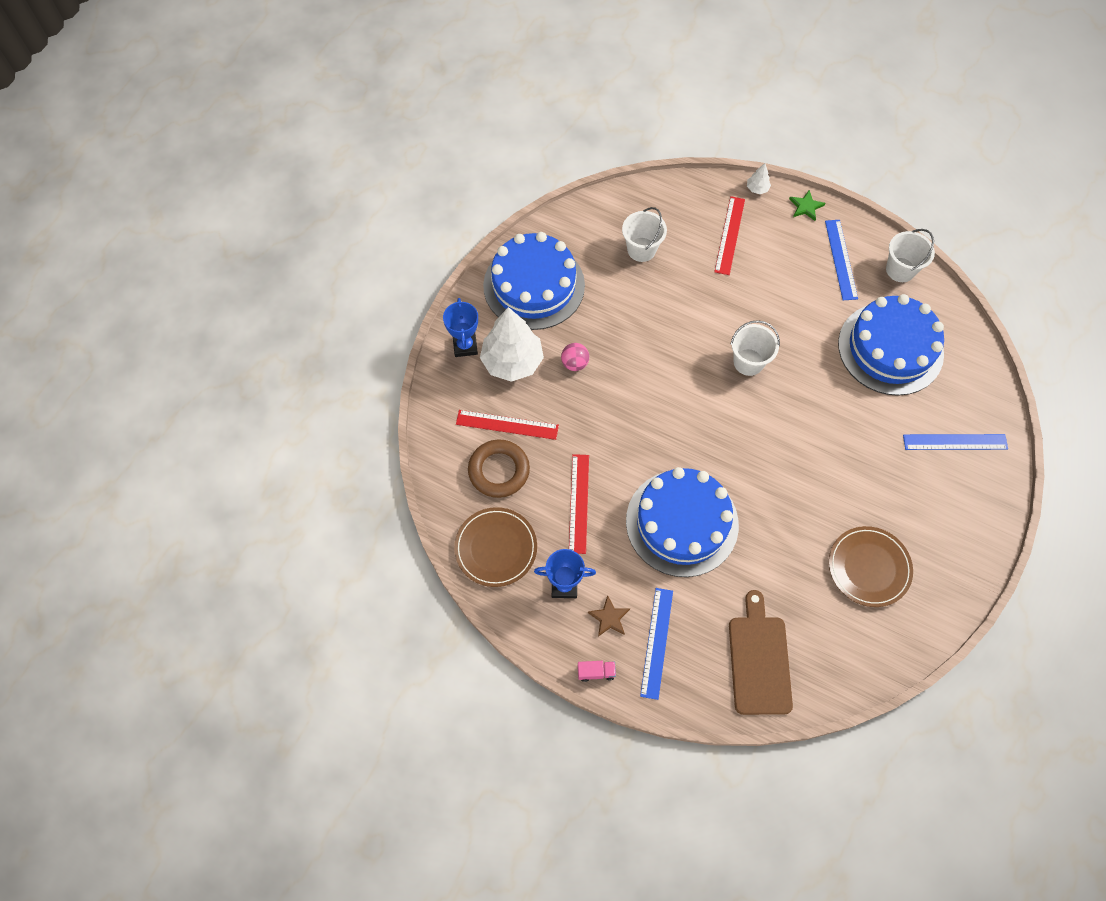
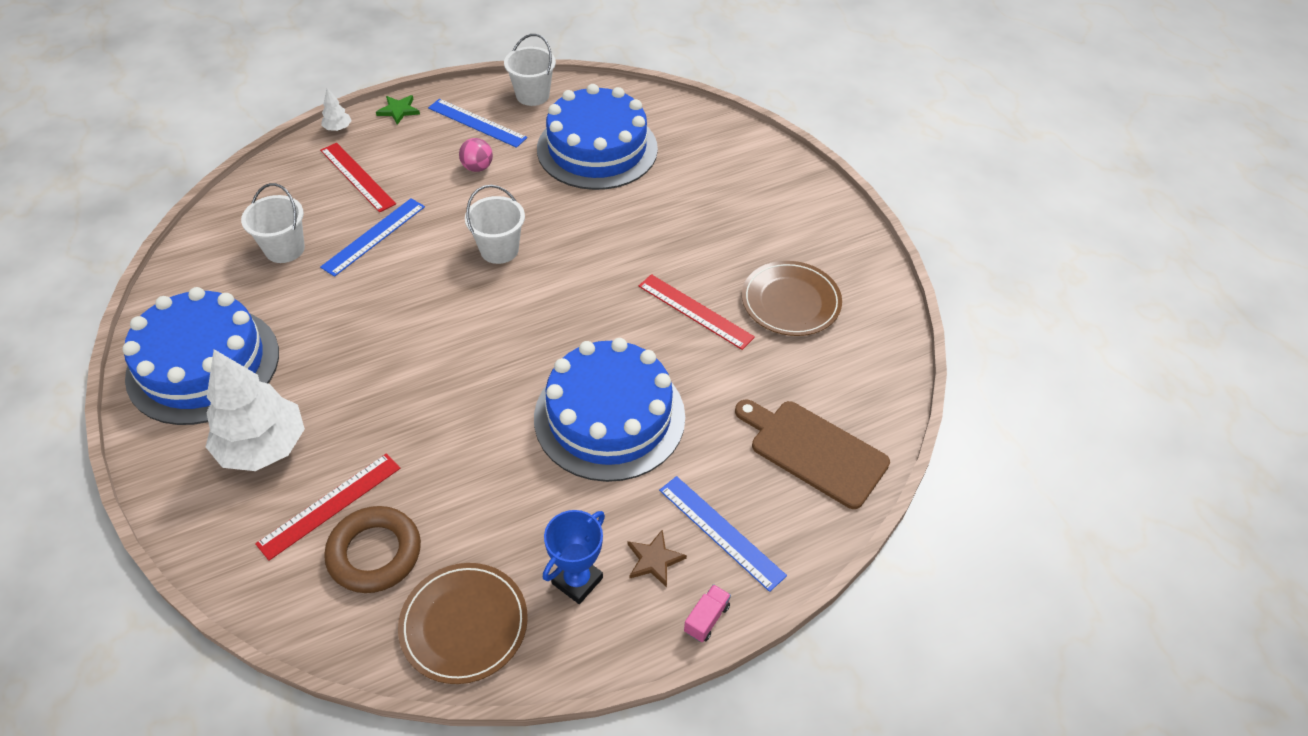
camera: 55 degrees left, 15 degrees down
(465, 346) = (187, 481): blue trophy -> none
(574, 363) = (335, 390): pink ball -> pink ball (477, 167)
(579, 503) = (496, 497): red ruler -> red ruler (695, 311)
(955, 442) = (726, 167): blue ruler -> blue ruler (374, 236)

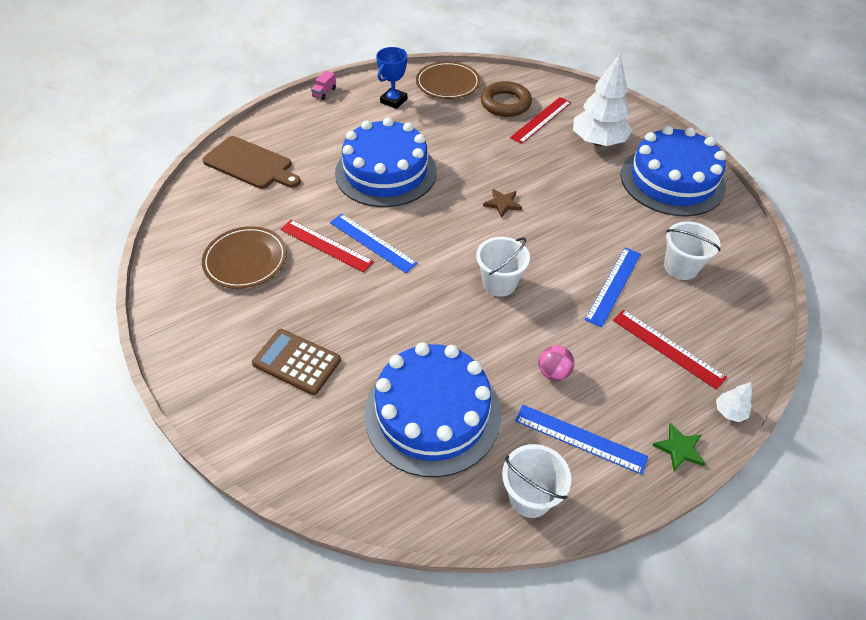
camera: 175 degrees right, 0 degrees up
(654, 560) = (352, 111): brown star -> brown star (502, 204)
(720, 196) = (296, 362): none -> brown calculator
(721, 532) = (314, 124): blue ruler -> blue ruler (372, 242)

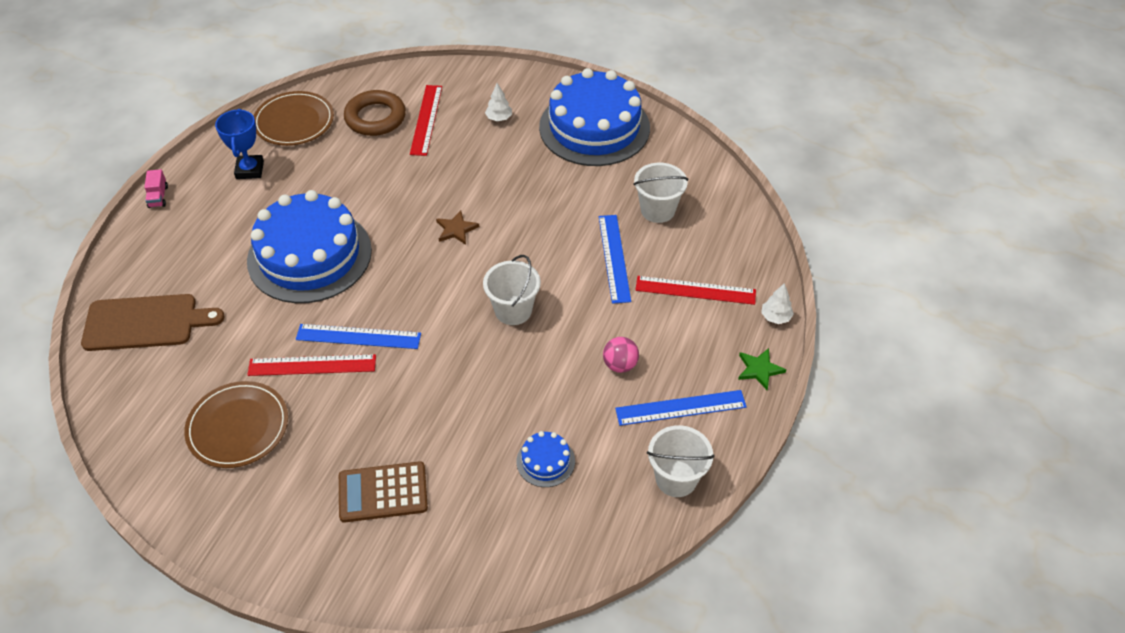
camera: 35 degrees left, 0 degrees up
(432, 413) = (545, 461): blue cake -> blue cake, size x0.41
(598, 141) = (499, 118): white tree -> white tree, size x0.42

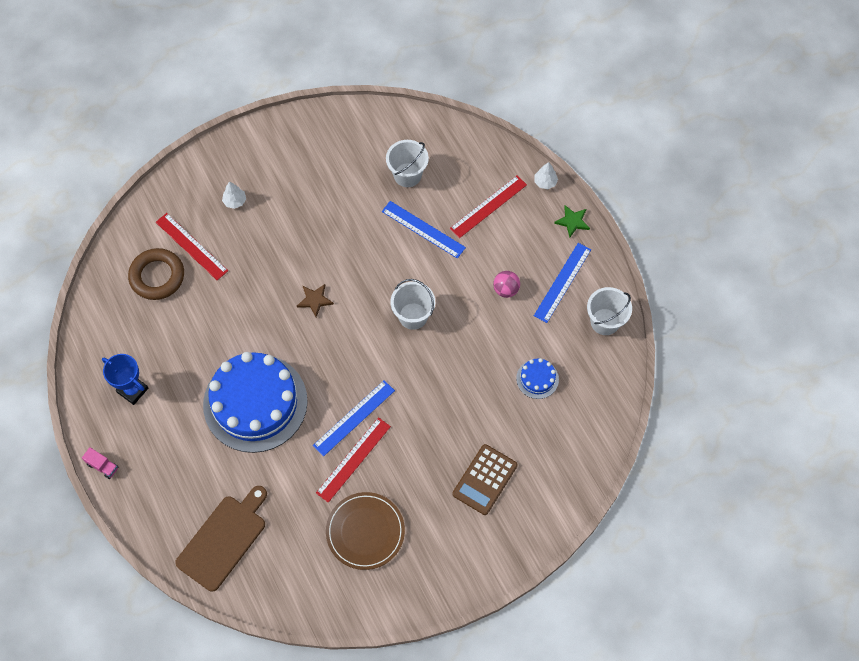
camera: 50 degrees left, 15 degrees up
(294, 121) = (108, 331): brown plate -> none
(594, 127) = (300, 152): blue cake -> none

